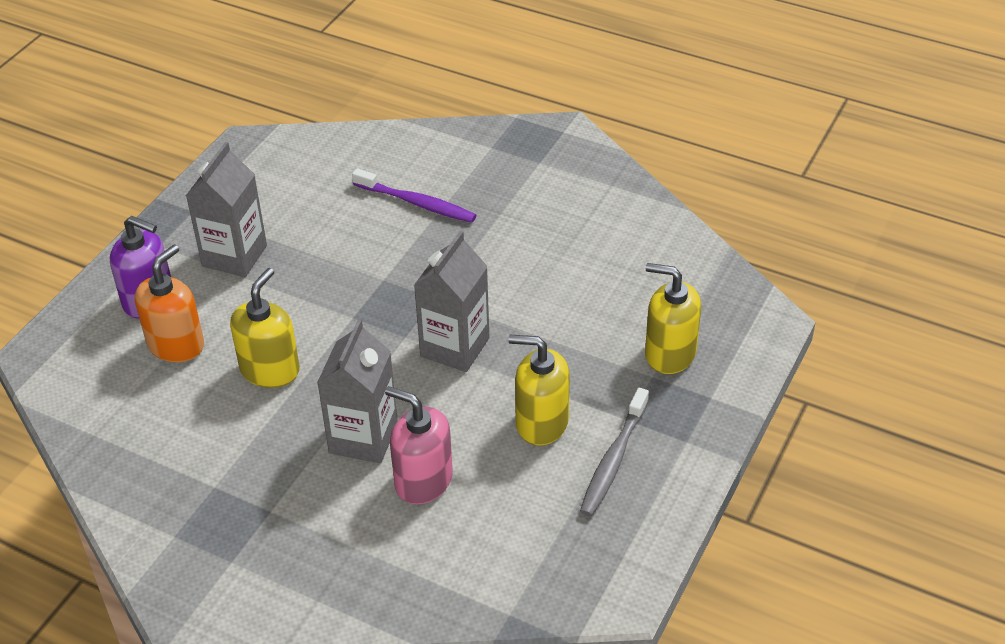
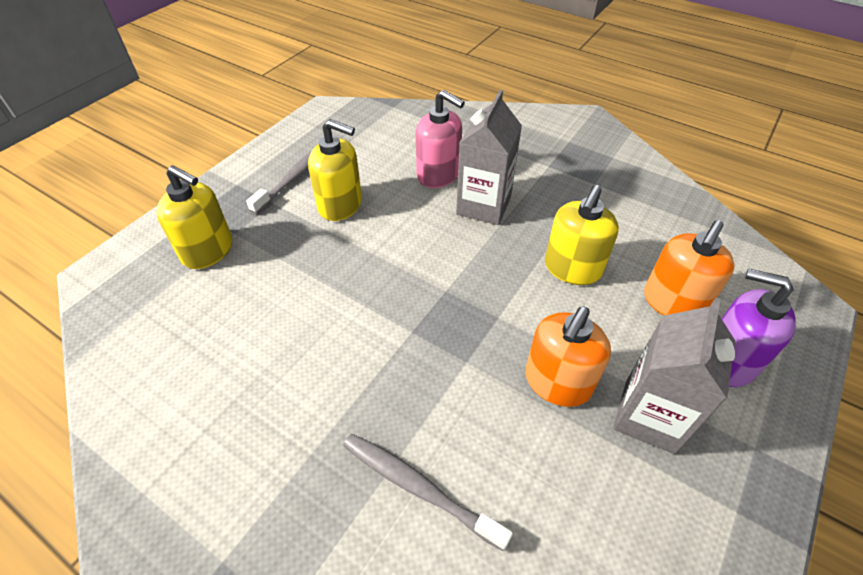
camera: 175 degrees left, 5 degrees up
(305, 271) = (557, 382): none -> orange soap dispenser
(417, 203) = (418, 487): purple toothbrush -> grey toothbrush
(455, 347) = (399, 274): grey carton -> none

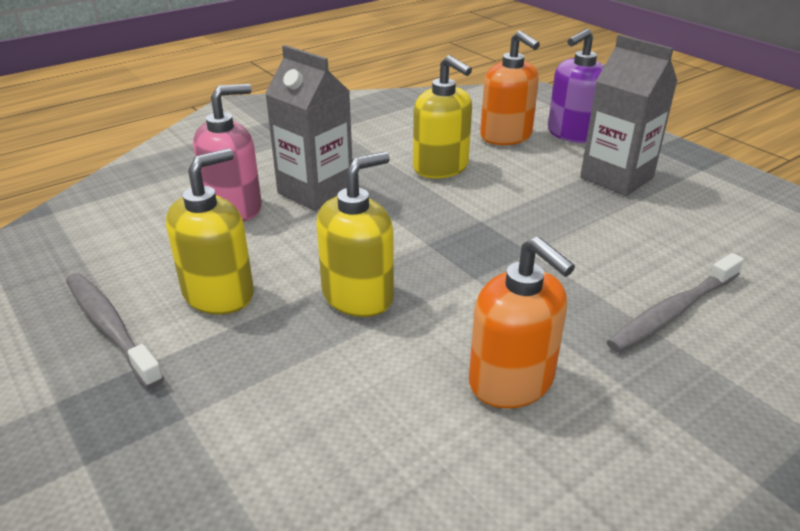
camera: 70 degrees left, 15 degrees down
(208, 251) = (202, 455): yellow soap dispenser -> yellow soap dispenser (358, 296)
(557, 382) = (571, 209): orange soap dispenser -> orange soap dispenser (511, 381)

